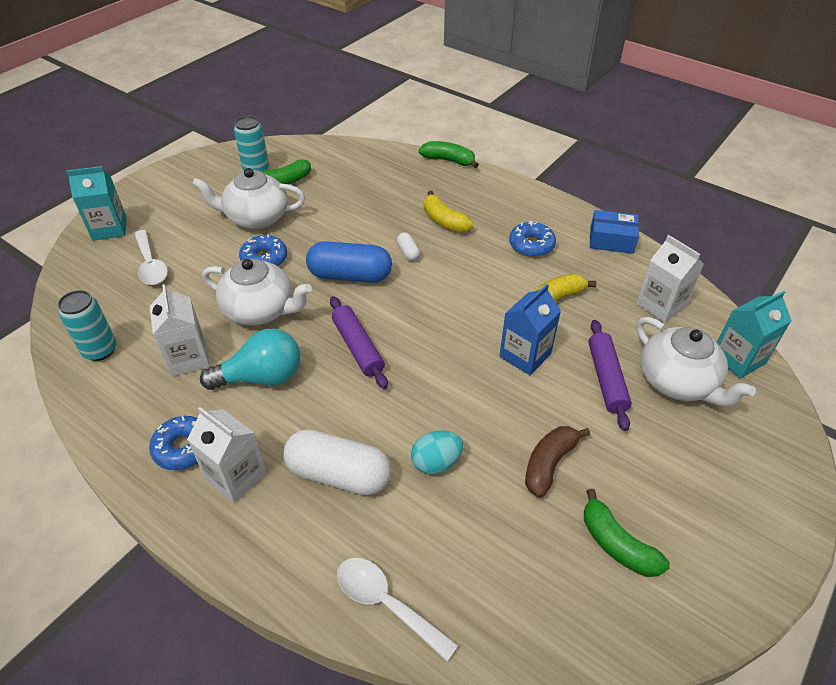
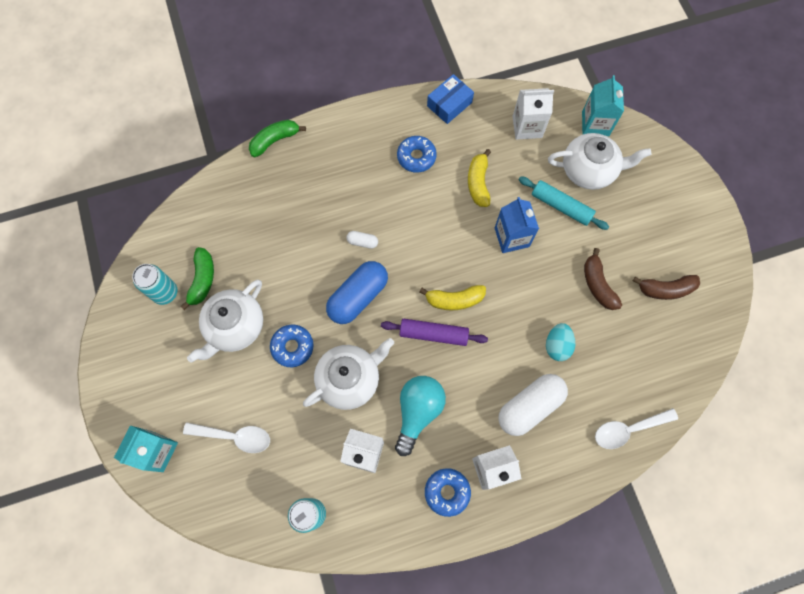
camera: 55 degrees left, 25 degrees up
(444, 221) = (346, 194): yellow banana -> yellow banana (454, 300)
(606, 379) = (561, 206): purple rolling pin -> turquoise rolling pin
(616, 544) = (665, 289): green banana -> brown banana

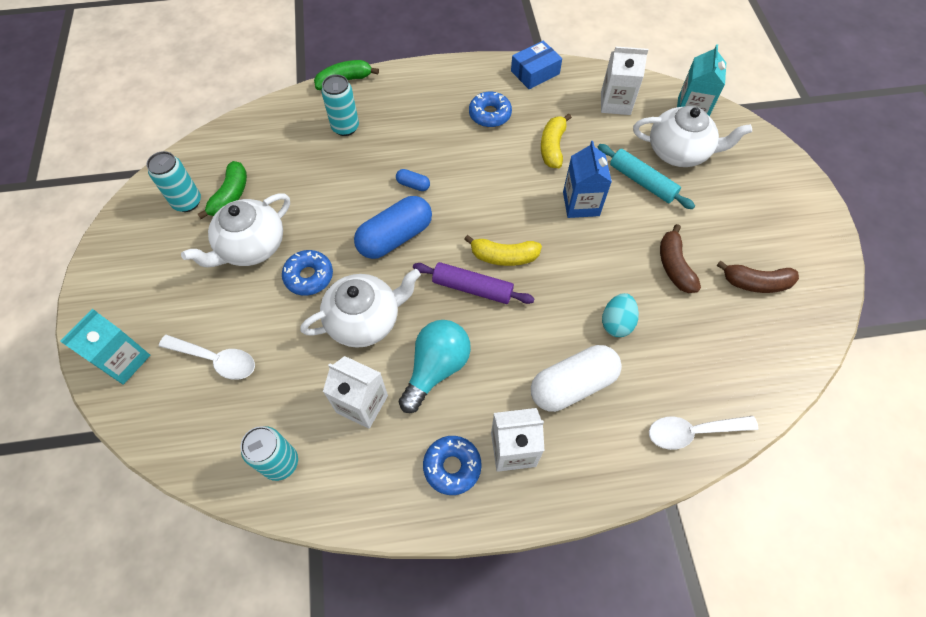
camera: 10 degrees right, 10 degrees down
(288, 192) = (345, 127): none -> turquoise can
(362, 242) = (413, 185): white capsule -> blue capsule

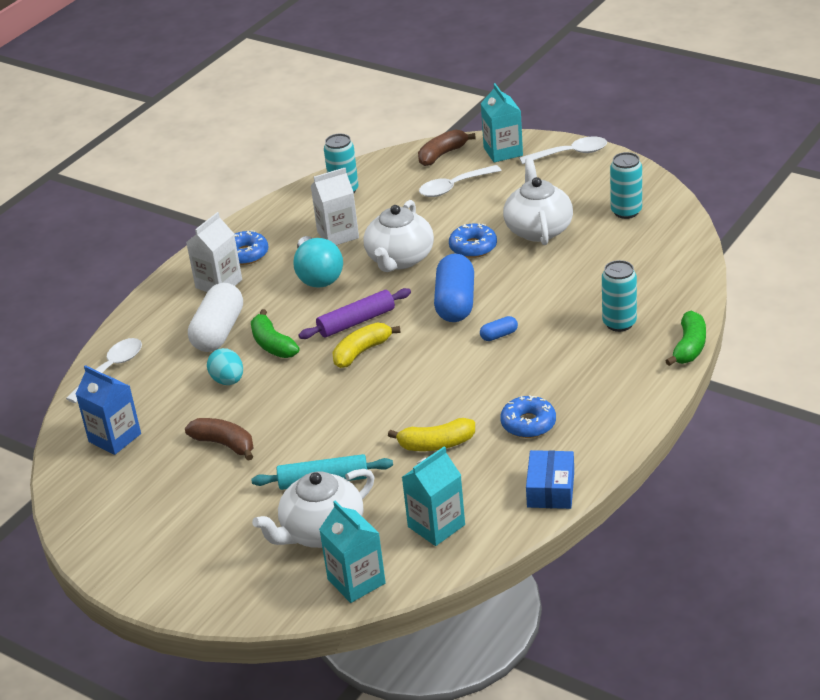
camera: 135 degrees right, 25 degrees down
(102, 299) = (570, 154): none -> white spoon
(230, 196) = (607, 234): green banana -> green banana (272, 344)
(552, 147) = (436, 444): yellow banana -> yellow banana turned 120 degrees clockwise
(581, 204) = (352, 425): blue carton -> blue carton (115, 438)
(615, 103) = (436, 526): white carton -> turquoise carton
(755, 283) = (146, 483): brown banana -> brown banana (442, 154)

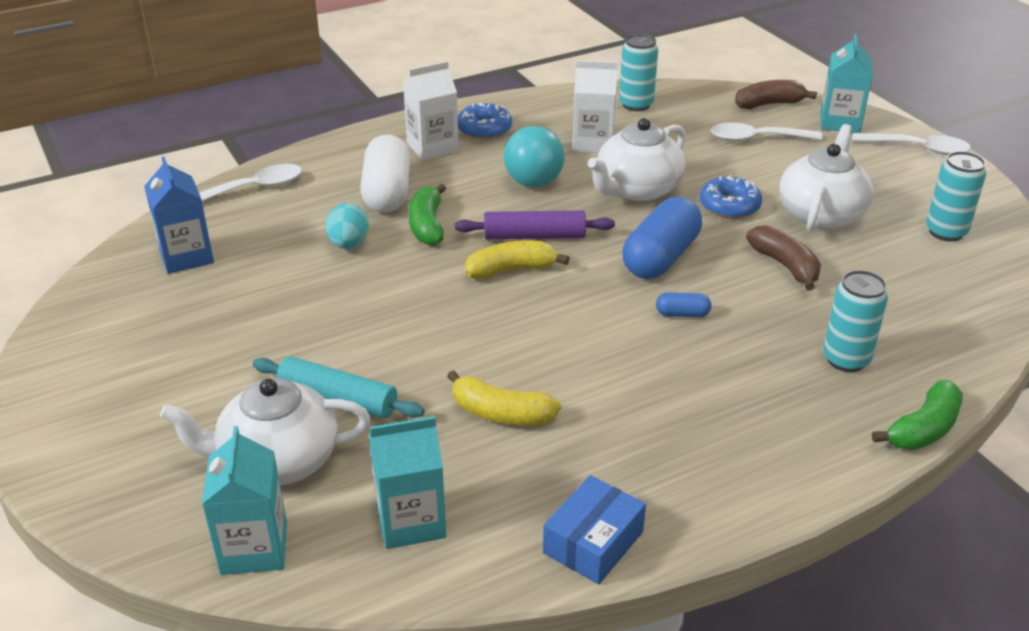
camera: 25 degrees right, 0 degrees up
(218, 332) = (387, 192): white capsule -> white capsule turned 45 degrees counterclockwise
(224, 444) = (279, 310): brown banana -> brown banana (785, 266)
(528, 423) = (633, 438): blue donut -> none

